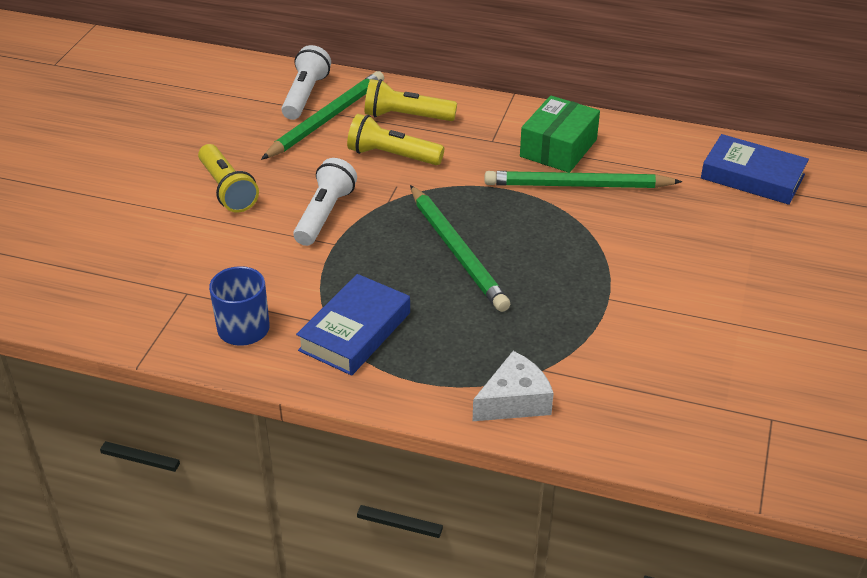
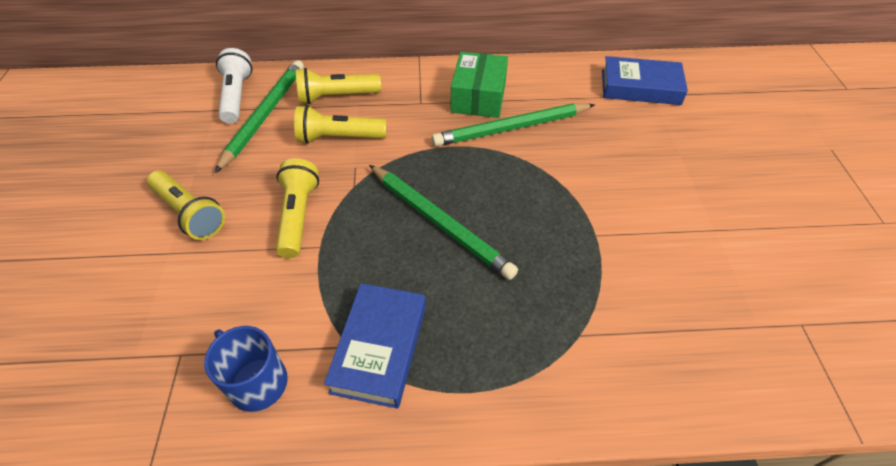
camera: 20 degrees left, 10 degrees up
(324, 214) = (298, 216): white flashlight -> yellow flashlight
(514, 401) = (573, 384): white cheese -> none

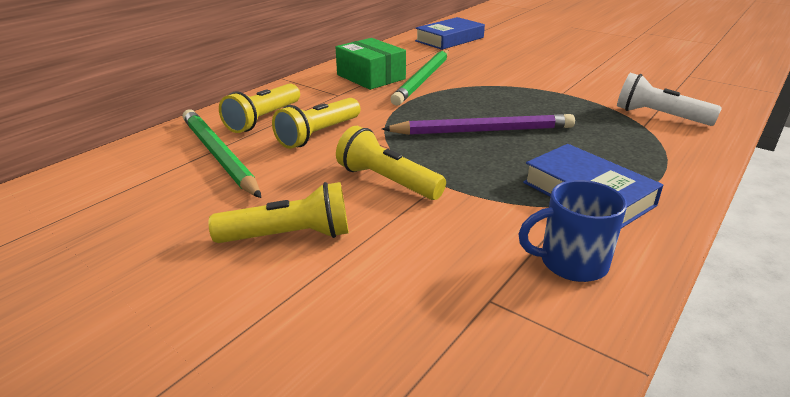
camera: 50 degrees left, 20 degrees down
(236, 96) = (158, 160): white flashlight -> white flashlight (659, 116)
(439, 222) = (482, 131): green pencil -> purple pencil

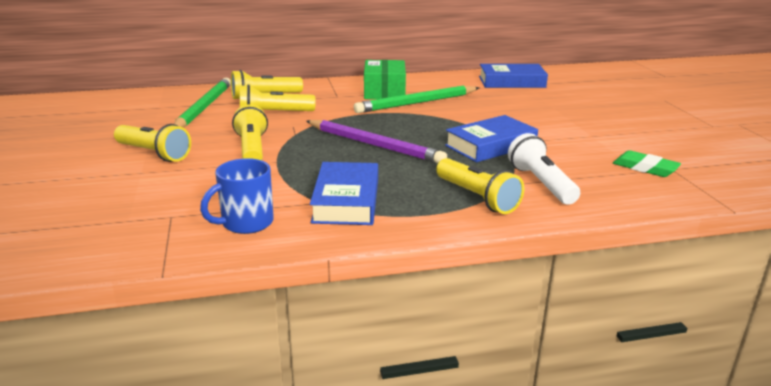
camera: 40 degrees right, 5 degrees down
(561, 98) = (490, 145): none -> blue book
(571, 263) = (246, 223): blue mug -> blue mug turned 75 degrees counterclockwise
(655, 145) = (477, 197): none -> yellow flashlight
(677, 80) = (645, 168): none -> green eraser

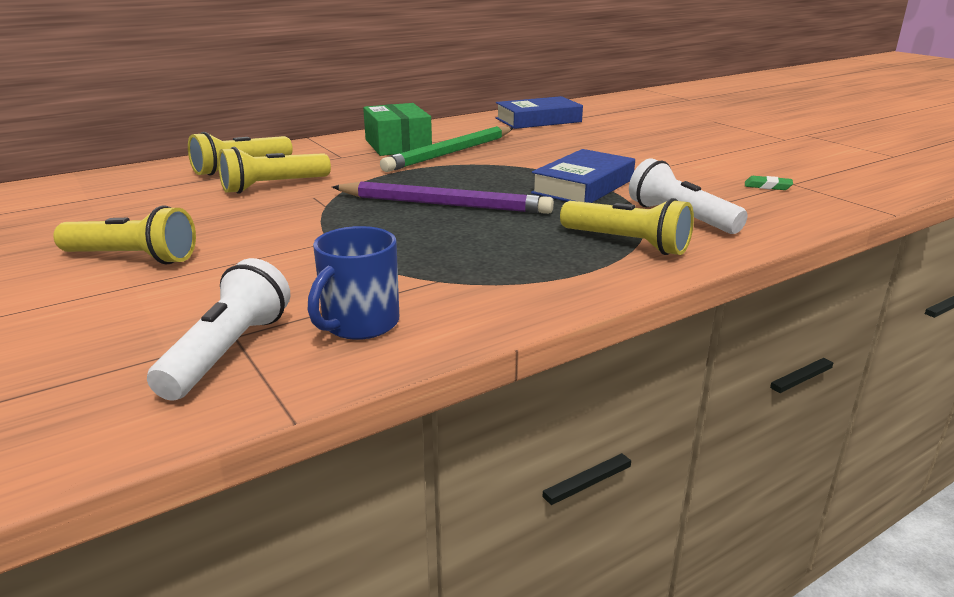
camera: 20 degrees left, 0 degrees up
(159, 225) = (227, 352): none -> white flashlight
(204, 107) = (161, 191): green pencil -> none
(252, 149) = (281, 231): yellow flashlight -> none
(346, 201) = (472, 273): blue book -> none
(645, 168) = (767, 186): green eraser -> green eraser, size x0.63

